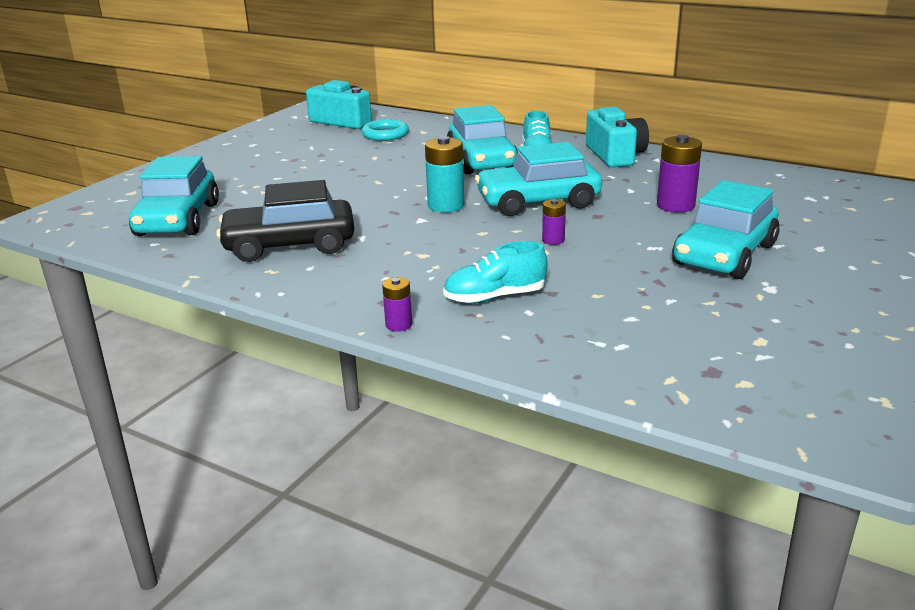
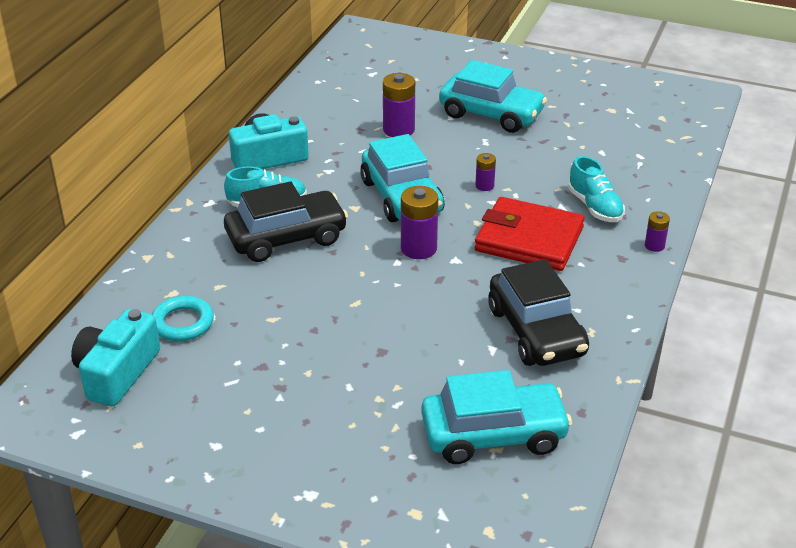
camera: 100 degrees left, 10 degrees up
(441, 254) = (529, 239): none -> red wallet
(446, 205) = (418, 248): turquoise battery -> purple battery
(481, 161) = (286, 238): turquoise car -> black car

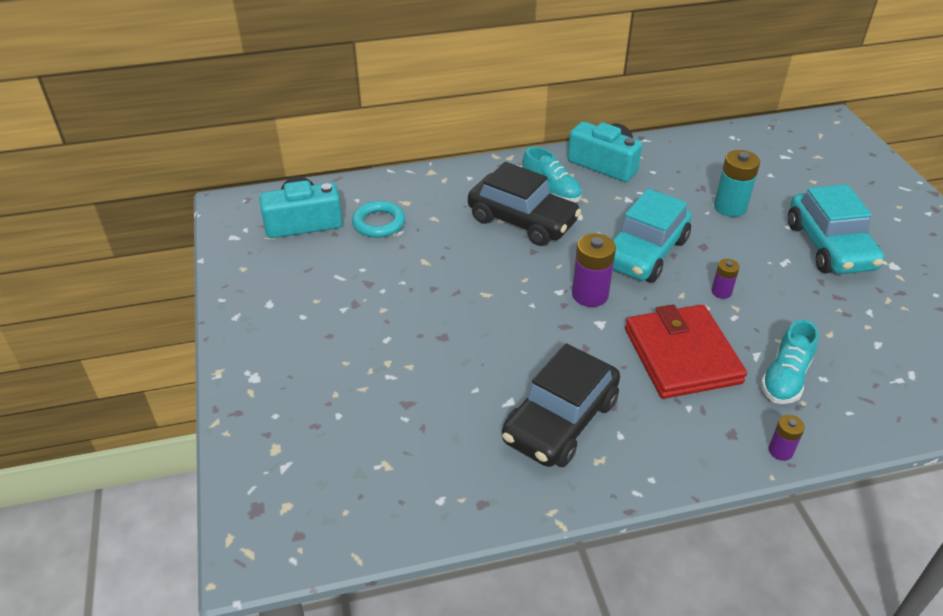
camera: 55 degrees right, 5 degrees up
(398, 130) = (730, 207): purple battery -> turquoise battery
(493, 434) = (402, 454): turquoise car -> none

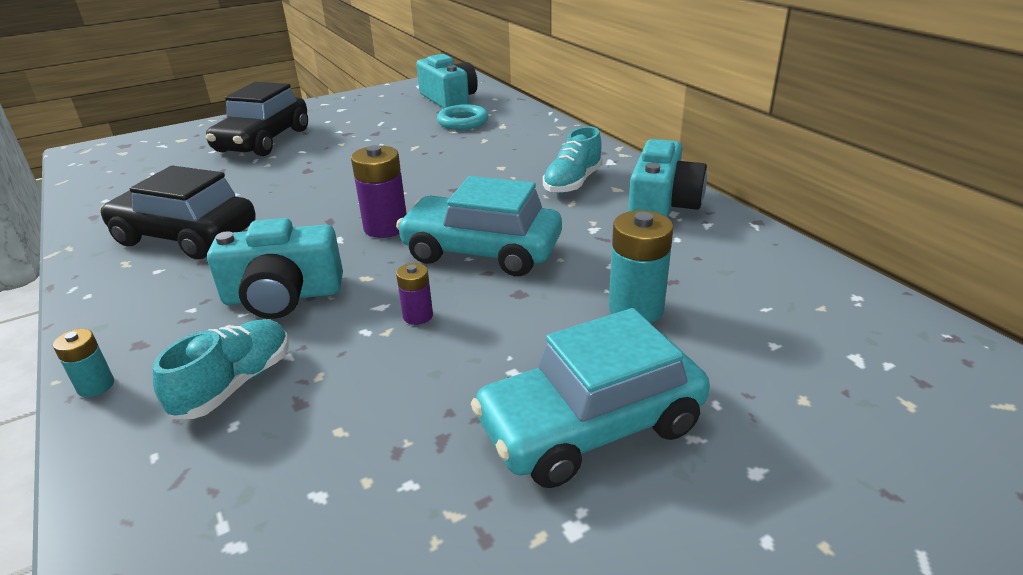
camera: 75 degrees right, 10 degrees down
(522, 221) = (505, 176): black car -> black car (263, 141)
(681, 355) = (283, 296): red wallet -> turquoise camera
(780, 451) = (96, 386): purple battery -> turquoise battery
(785, 378) = (235, 384): turquoise shoe -> turquoise shoe turned 105 degrees clockwise

